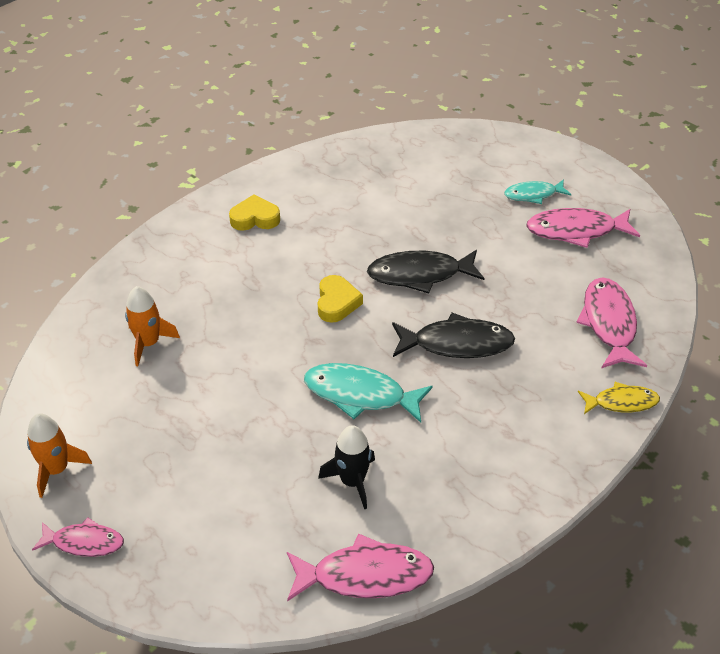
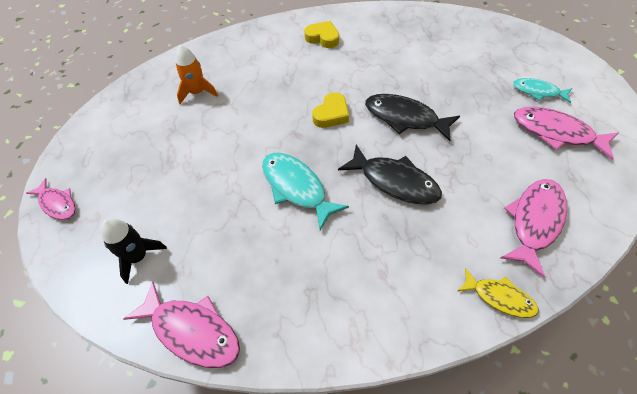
camera: 35 degrees right, 10 degrees up
(57, 469) = (84, 149): orange rocket -> none
(352, 481) = (241, 250): black rocket -> black rocket (138, 257)

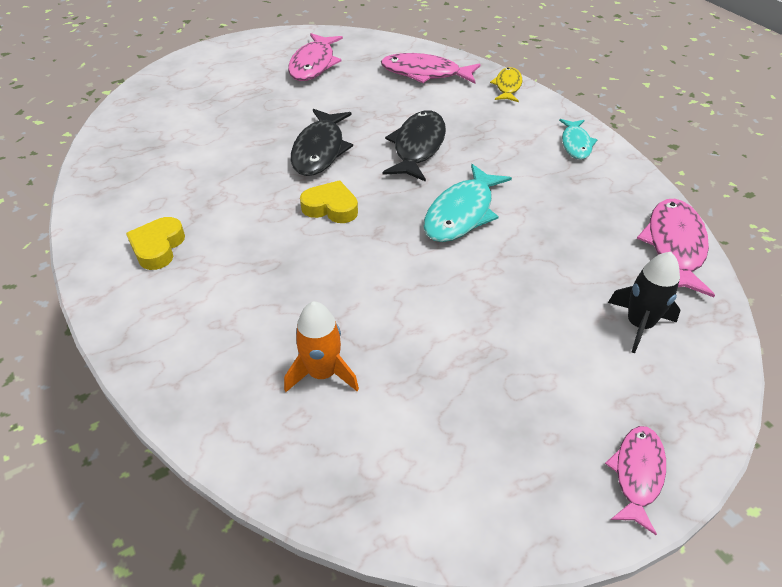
camera: 110 degrees left, 10 degrees down
(538, 91) = (255, 73): turquoise fish -> turquoise fish (575, 144)

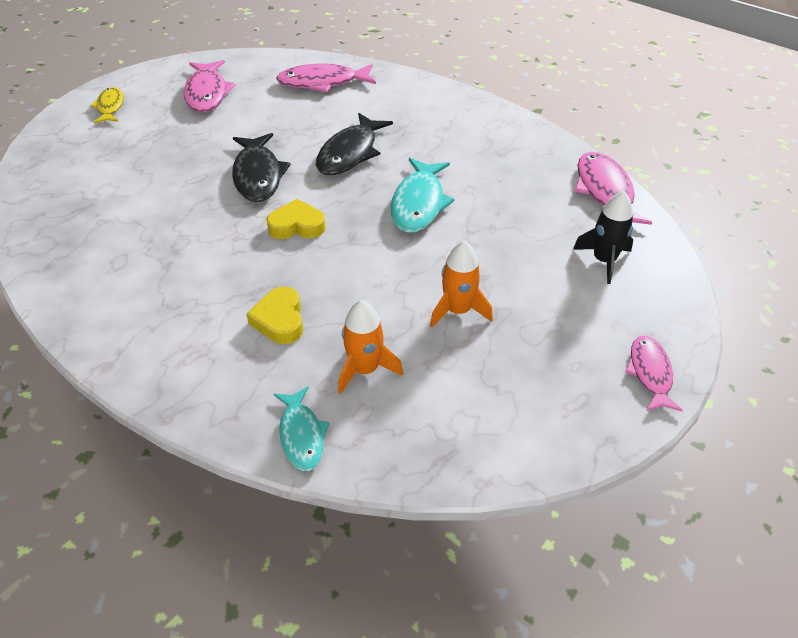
camera: 20 degrees left, 0 degrees up
(158, 247) = (145, 302): yellow heart -> yellow heart (280, 320)
(418, 147) = (350, 153): black fish -> black fish turned 150 degrees counterclockwise
(448, 337) = (458, 310): none -> orange rocket
(507, 86) = (405, 81): yellow fish -> yellow fish (110, 107)
(575, 144) = (488, 122): turquoise fish -> turquoise fish (301, 435)

